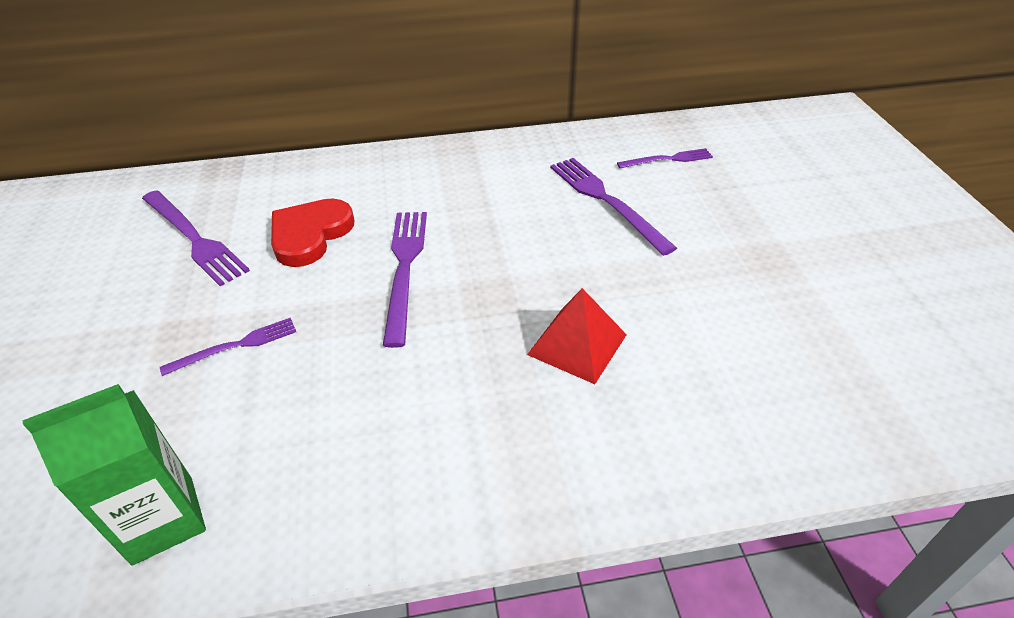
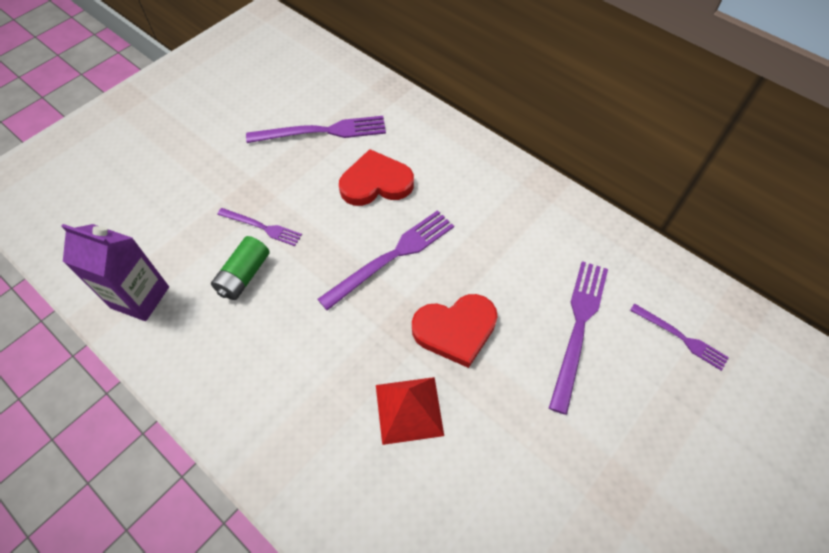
camera: 50 degrees right, 15 degrees up
(163, 519) = (140, 297): green carton -> purple carton
(194, 238) = (322, 131): purple fork -> purple fork turned 105 degrees counterclockwise
(273, 394) = (244, 275): none -> green battery
(530, 269) = (455, 330): none -> red heart

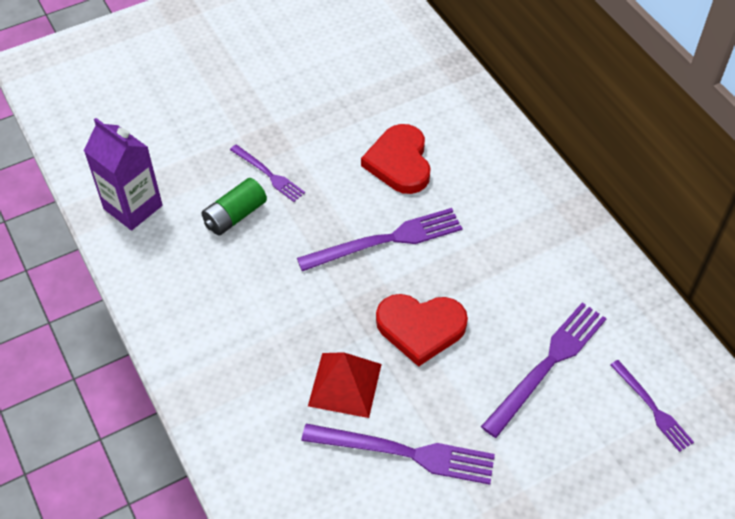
camera: 20 degrees right, 5 degrees down
(322, 131) = (365, 94): purple fork -> purple fork (405, 453)
(376, 183) = (399, 162): red heart -> red heart turned 105 degrees counterclockwise

